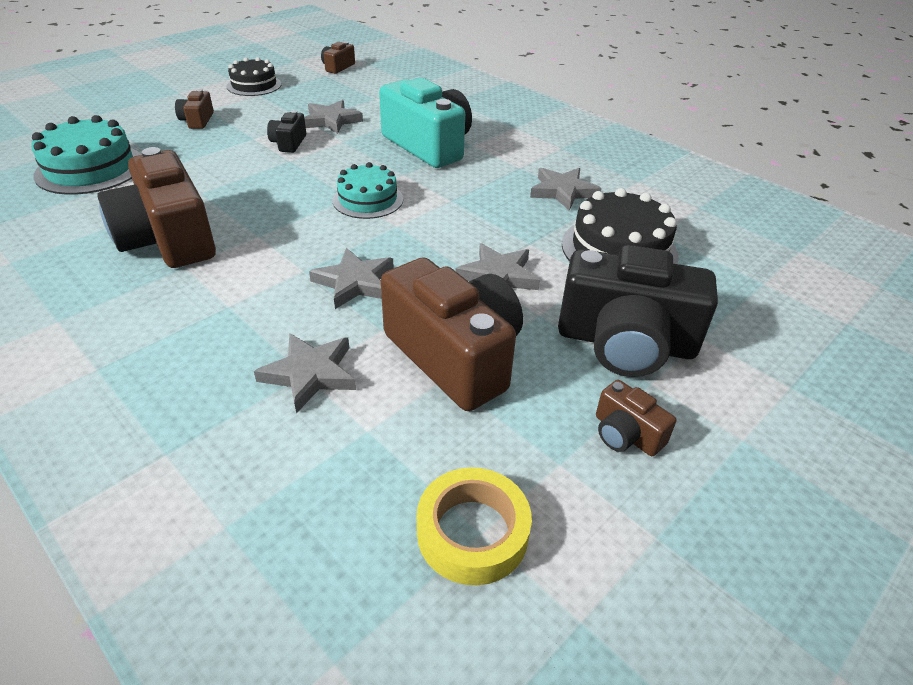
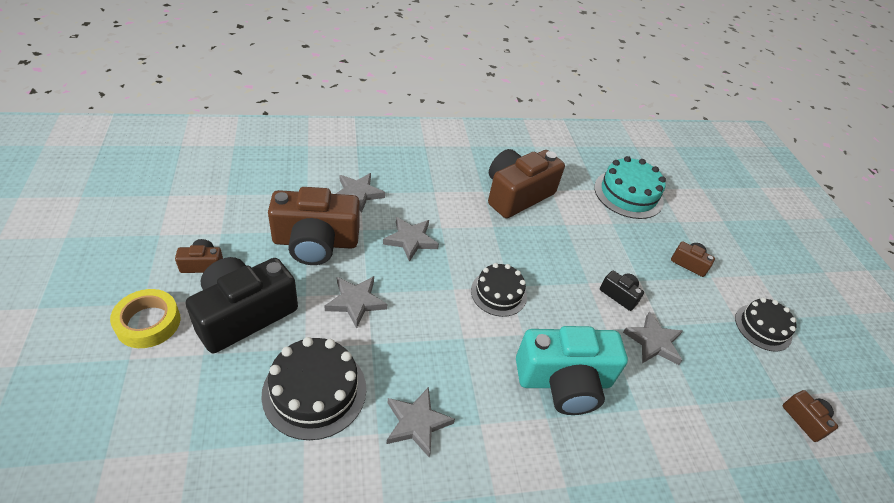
camera: 120 degrees right, 5 degrees up
(168, 239) = (516, 195): brown camera -> brown camera turned 45 degrees counterclockwise
(368, 200) = (498, 293): turquoise cake -> black cake
(472, 532) = (230, 192): yellow tape -> yellow tape (148, 323)

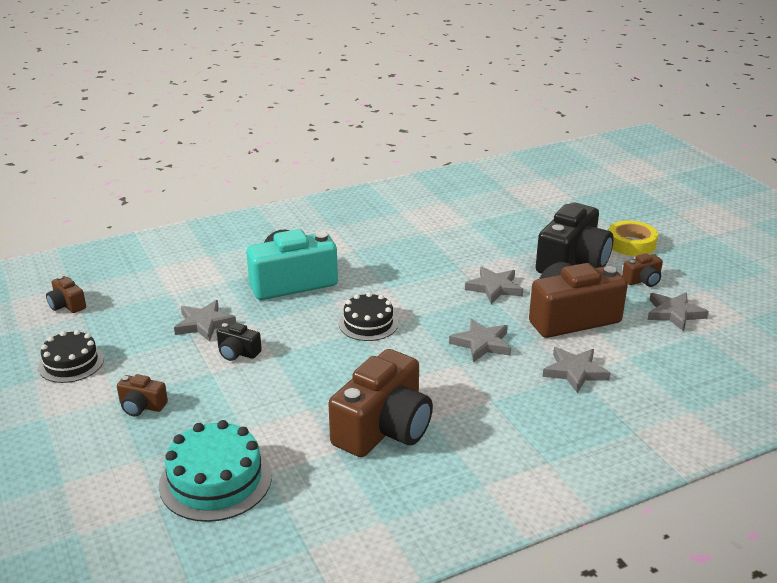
camera: 170 degrees right, 15 degrees down
(314, 391) = (481, 240): black cake -> none
(417, 423) = (399, 242): grey star -> grey star (674, 313)

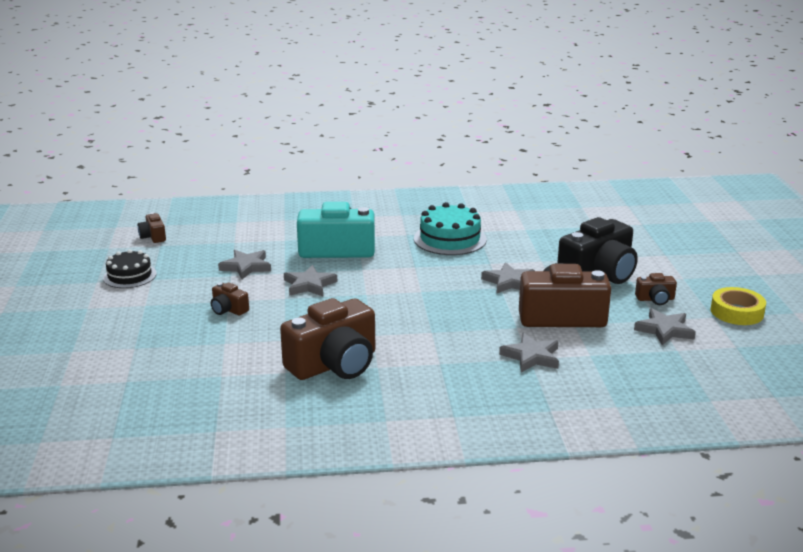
camera: 20 degrees right, 5 degrees down
(141, 406) = (160, 313): brown camera -> brown camera (228, 309)
(215, 480) = (179, 372): turquoise cake -> turquoise cake (450, 239)
(237, 352) = (258, 291): black camera -> none
(368, 323) = (378, 289): black cake -> none
(482, 343) = (464, 321): grey star -> grey star (309, 285)
(631, 244) = (668, 269): yellow tape -> yellow tape (736, 312)

